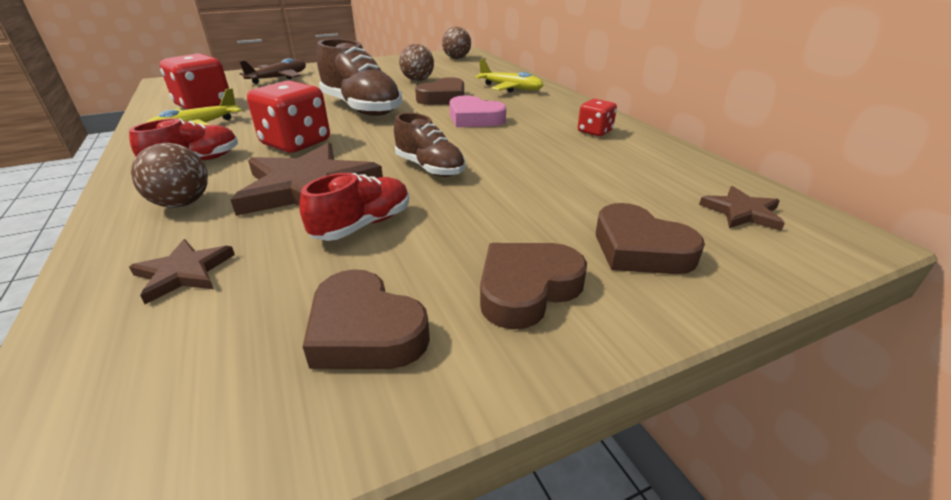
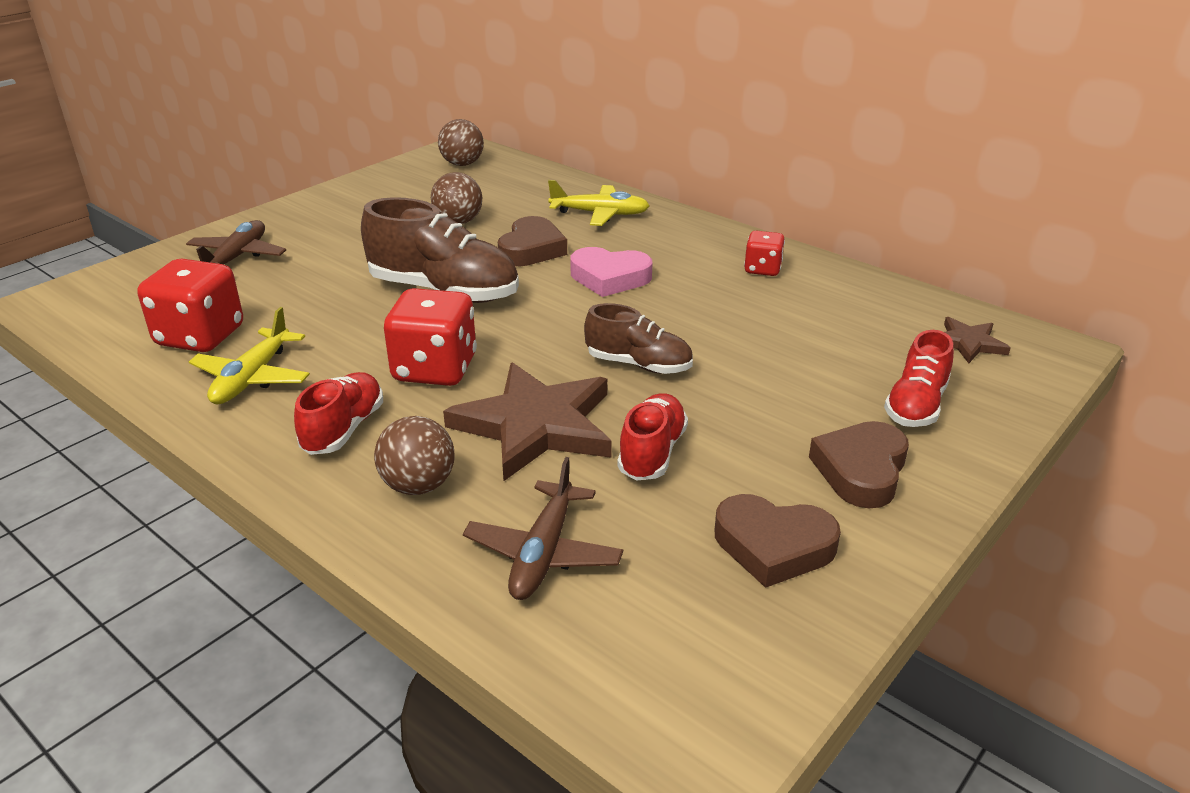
camera: 25 degrees left, 0 degrees up
(184, 273) = (543, 553): brown star -> brown plane
(640, 249) = (916, 405): brown heart -> red shoe

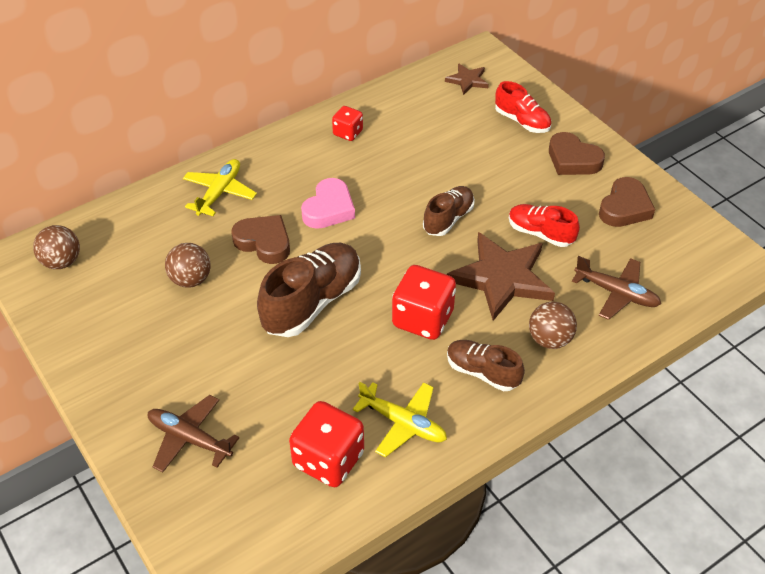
camera: 75 degrees left, 15 degrees up
(344, 429) = (482, 372): red shoe -> brown shoe

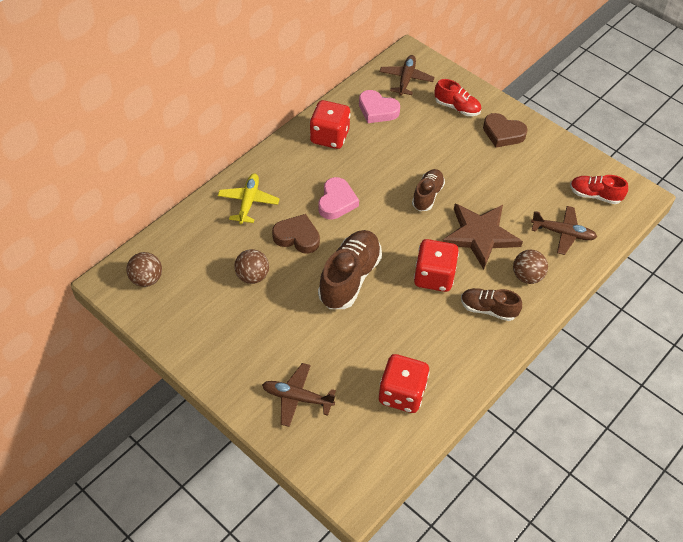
camera: 15 degrees left, 5 degrees up
(348, 133) = (329, 137): red dice -> red dice, size x1.79
(403, 423) = (445, 357): yellow plane -> none
(419, 111) = (377, 110): none -> pink heart
(467, 80) = (406, 79): brown star -> brown plane
(540, 233) = (497, 196): red shoe -> red shoe (594, 195)
(624, 208) = (550, 166): brown heart -> none

